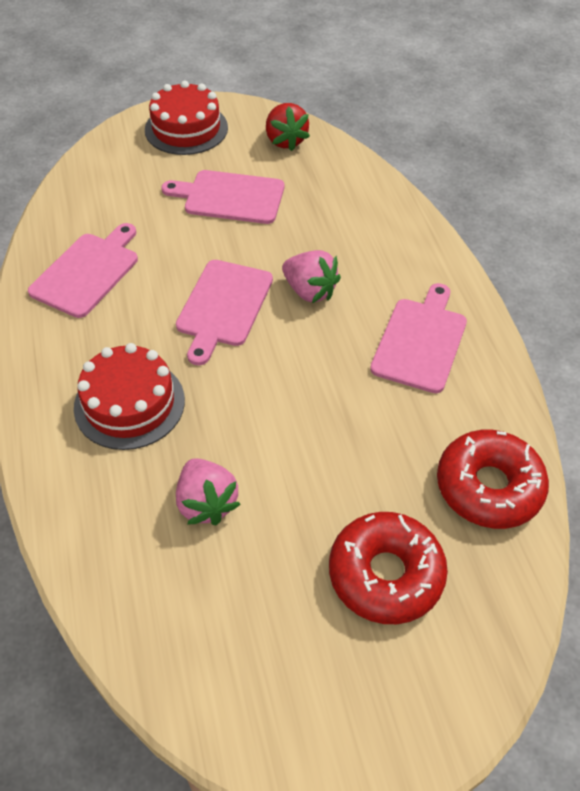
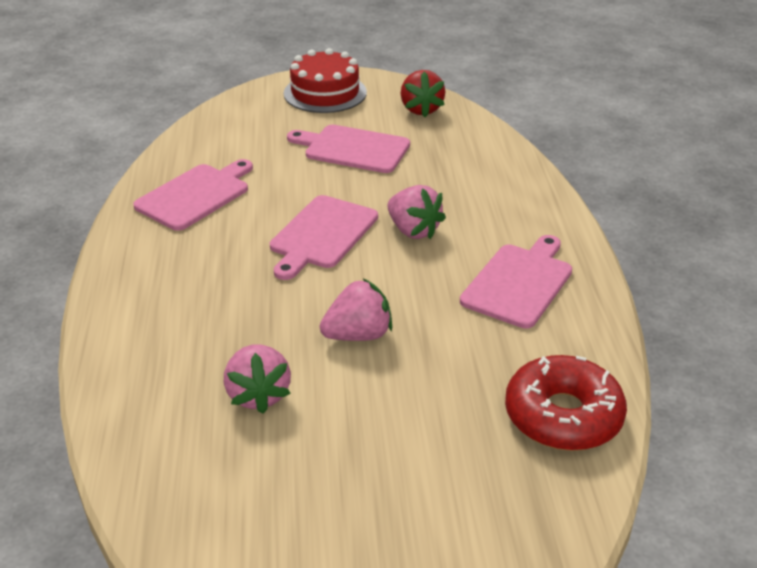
camera: 10 degrees right, 15 degrees down
(129, 403) = (205, 304): red cake -> none
(284, 421) = (358, 335): none -> pink strawberry
(385, 574) = (430, 479): red donut -> none

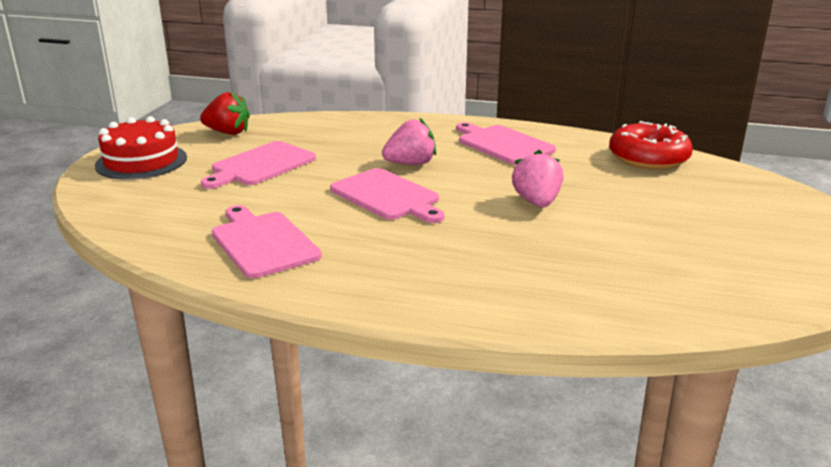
camera: 70 degrees left, 10 degrees down
(258, 395) = (597, 249): pink strawberry -> none

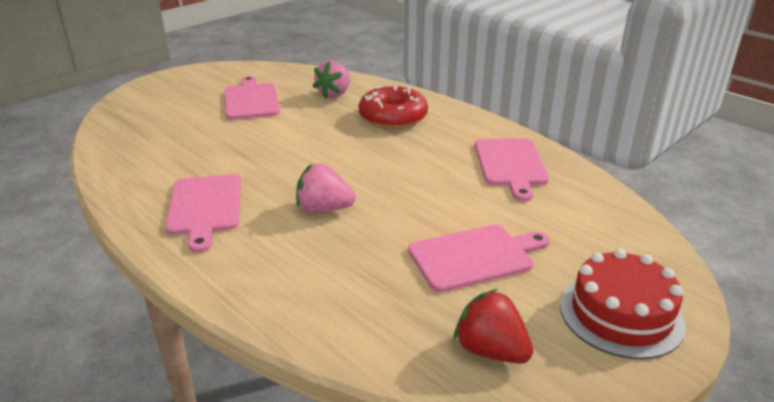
camera: 150 degrees left, 5 degrees up
(387, 196) = (385, 178): pink cutting board -> pink cutting board (251, 100)
(537, 202) = (285, 141): pink strawberry -> pink strawberry (334, 94)
(648, 158) = (129, 153): red donut -> red donut (393, 117)

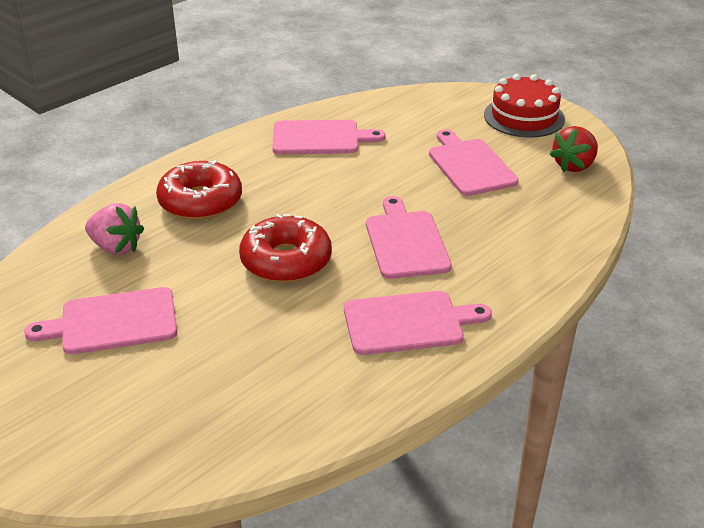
camera: 90 degrees left, 5 degrees up
(306, 153) = (286, 261): none -> red donut
(324, 209) = (406, 242): pink strawberry -> pink cutting board

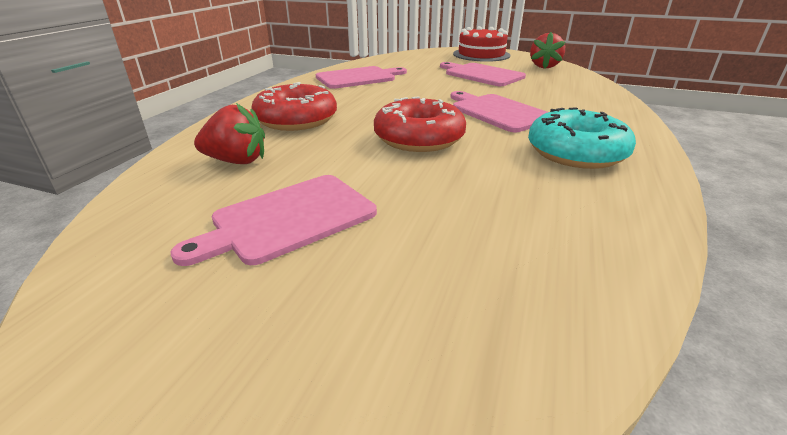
camera: 25 degrees left, 5 degrees down
(116, 247) = (236, 161): pink strawberry -> red strawberry
(408, 323) = (576, 153): pink cutting board -> turquoise donut

